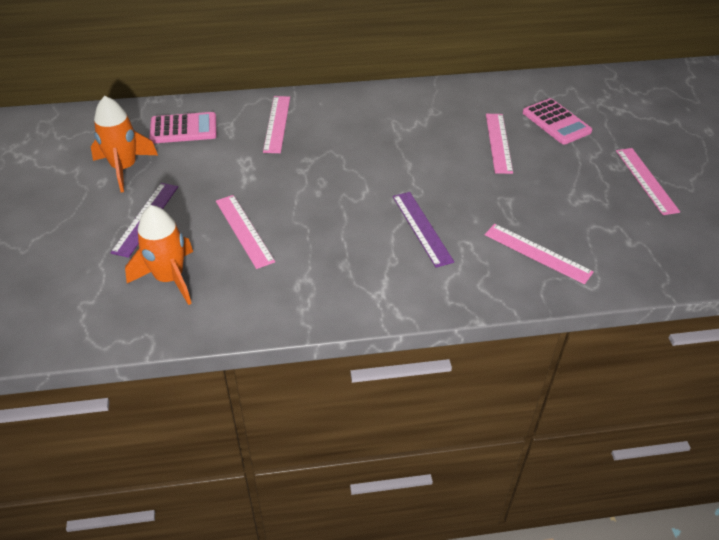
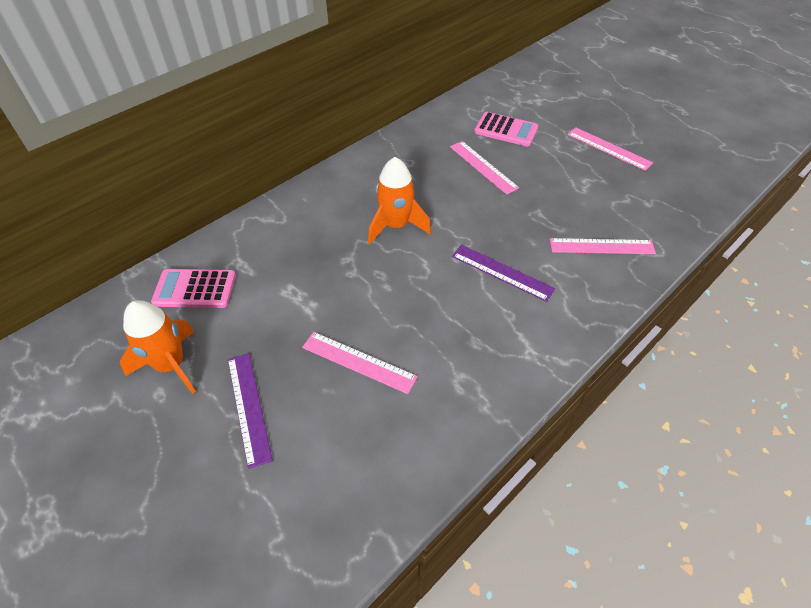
camera: 35 degrees left, 5 degrees up
(169, 278) = (336, 456): orange rocket -> orange rocket (396, 226)
(183, 129) = (195, 289): pink calculator -> pink calculator turned 135 degrees counterclockwise
(277, 124) = (284, 238): pink ruler -> none

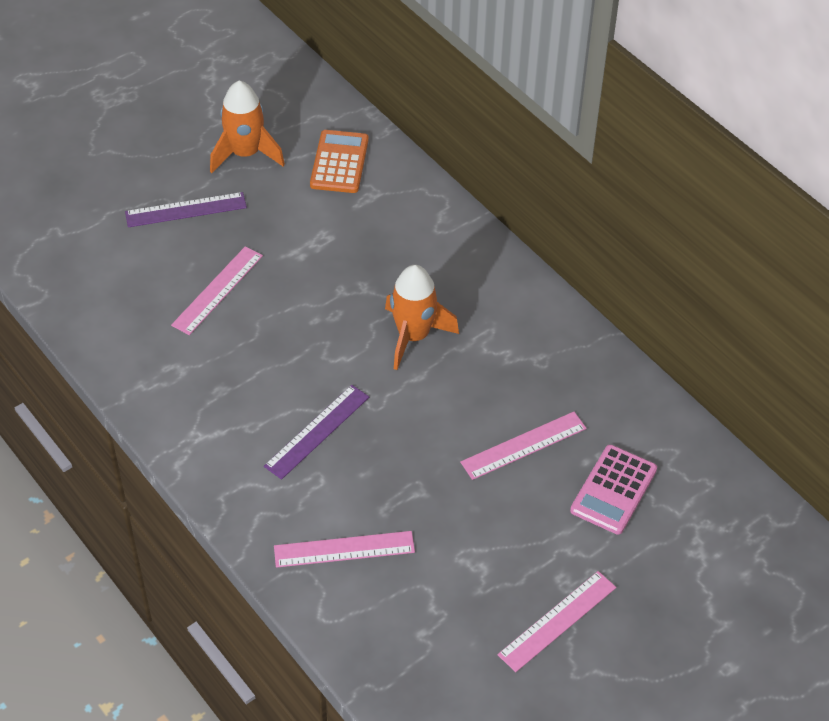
camera: 95 degrees right, 0 degrees up
(195, 289) = (339, 162): pink calculator -> orange calculator
(601, 246) = (344, 549): pink ruler -> pink ruler turned 75 degrees clockwise

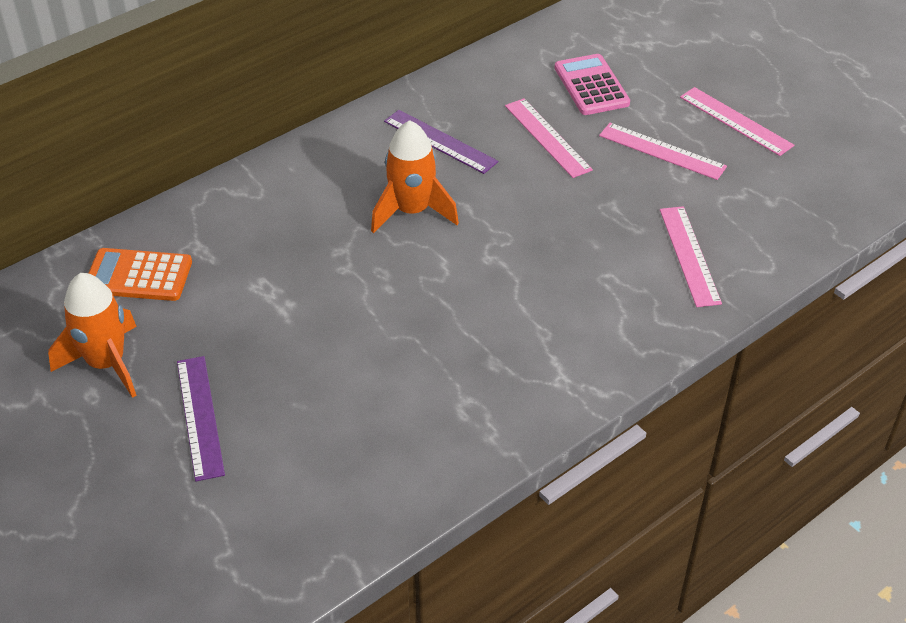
camera: 90 degrees left, 5 degrees down
(217, 290) = (340, 376): pink ruler -> pink ruler (662, 151)
(317, 431) = (545, 280): purple ruler -> purple ruler (440, 141)
(613, 490) = (591, 86): pink calculator -> pink calculator turned 135 degrees counterclockwise

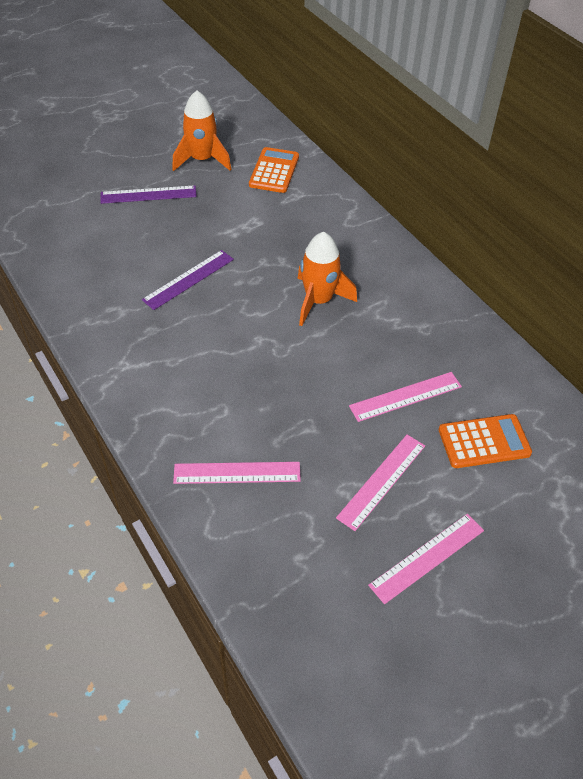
camera: 95 degrees right, 5 degrees up
(440, 141) = (403, 325): purple ruler -> purple ruler (189, 279)
(591, 86) = (484, 441): pink calculator -> orange calculator

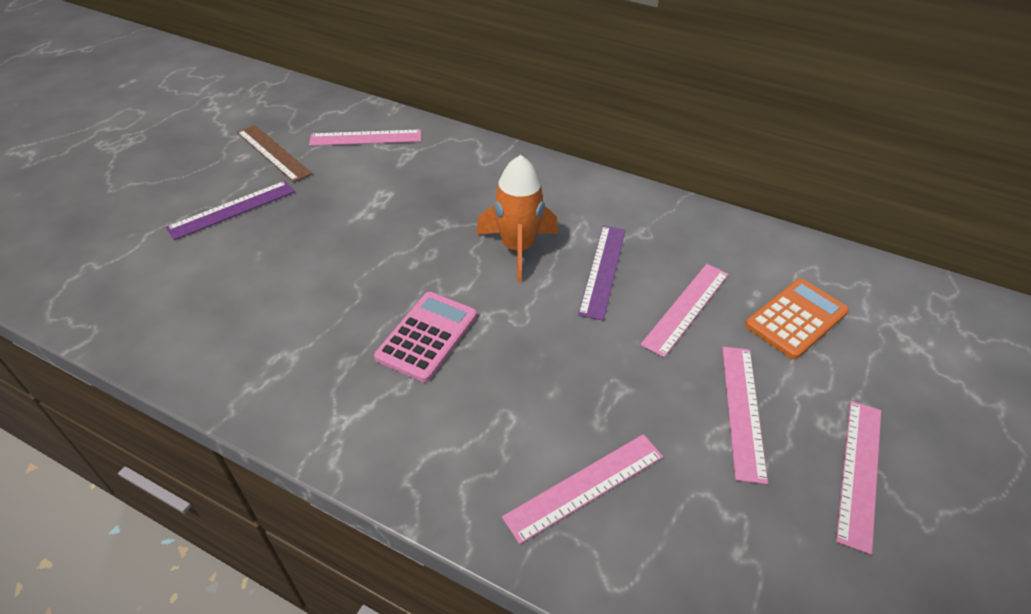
camera: 30 degrees left, 5 degrees down
(189, 279) = (351, 283): purple ruler -> purple ruler (603, 270)
(202, 160) = (273, 153): orange rocket -> brown ruler
(211, 336) = (427, 336): none -> pink calculator
(274, 171) = (366, 138): orange calculator -> pink ruler

